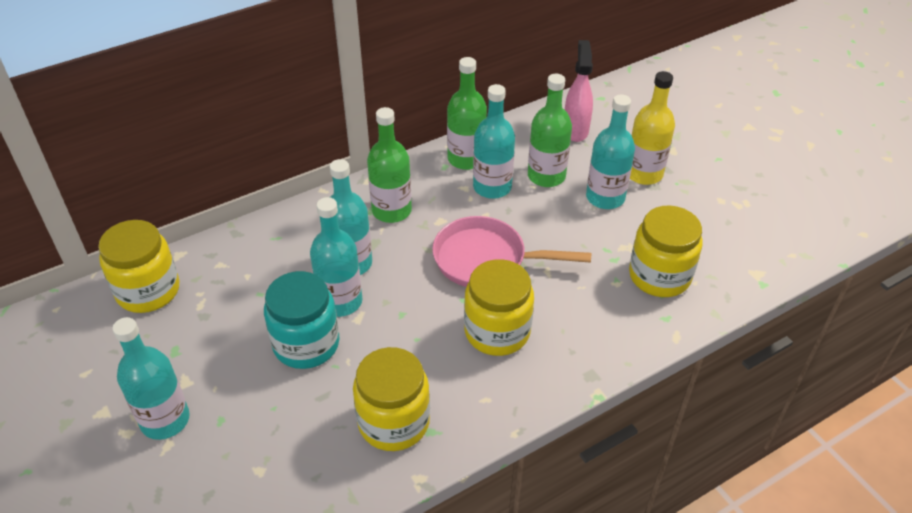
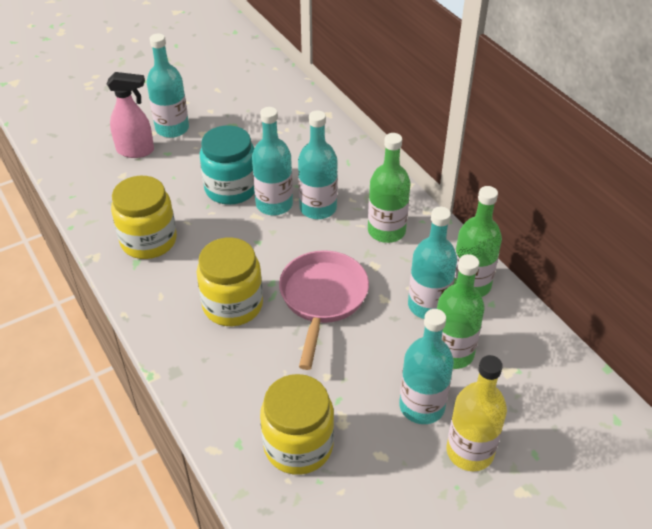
camera: 90 degrees right, 0 degrees up
(148, 291) = (290, 105): yellow jar -> none
(575, 130) = (541, 387): pink spray bottle -> pink spray bottle (136, 151)

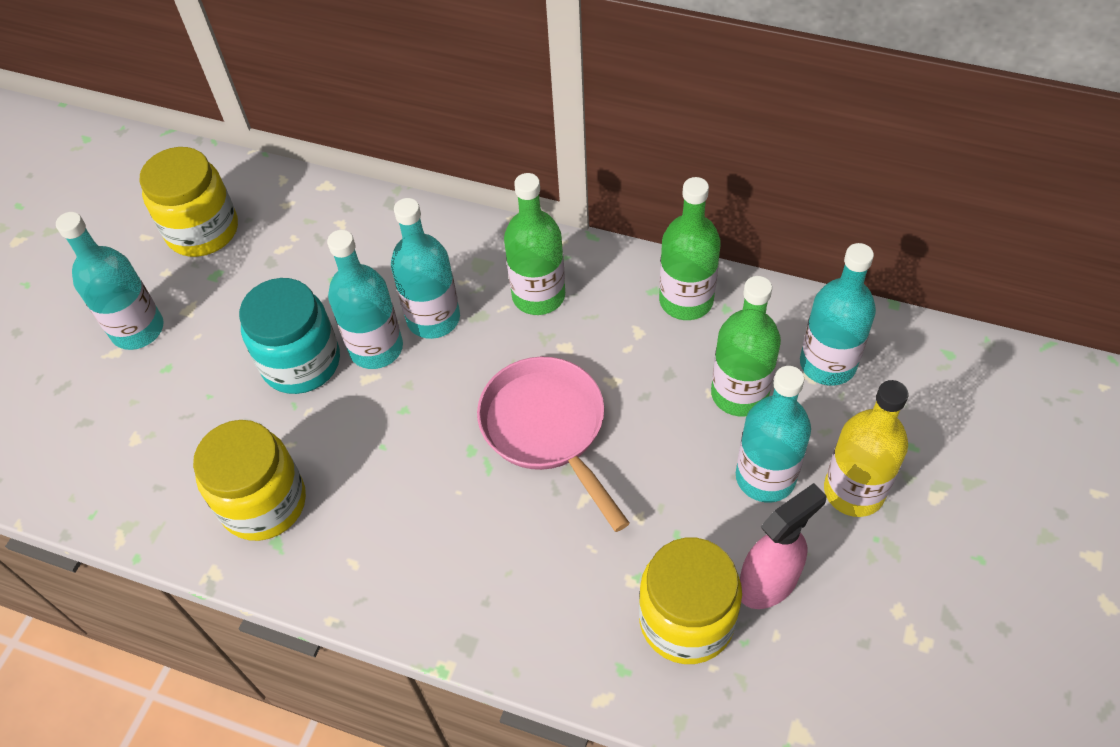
camera: 35 degrees left, 10 degrees up
(136, 151) = (118, 393): pink spray bottle -> pink spray bottle (768, 583)
(233, 305) = (452, 511): yellow jar -> yellow jar (203, 231)
(428, 305) = (666, 356): turquoise bottle -> turquoise bottle (827, 364)

